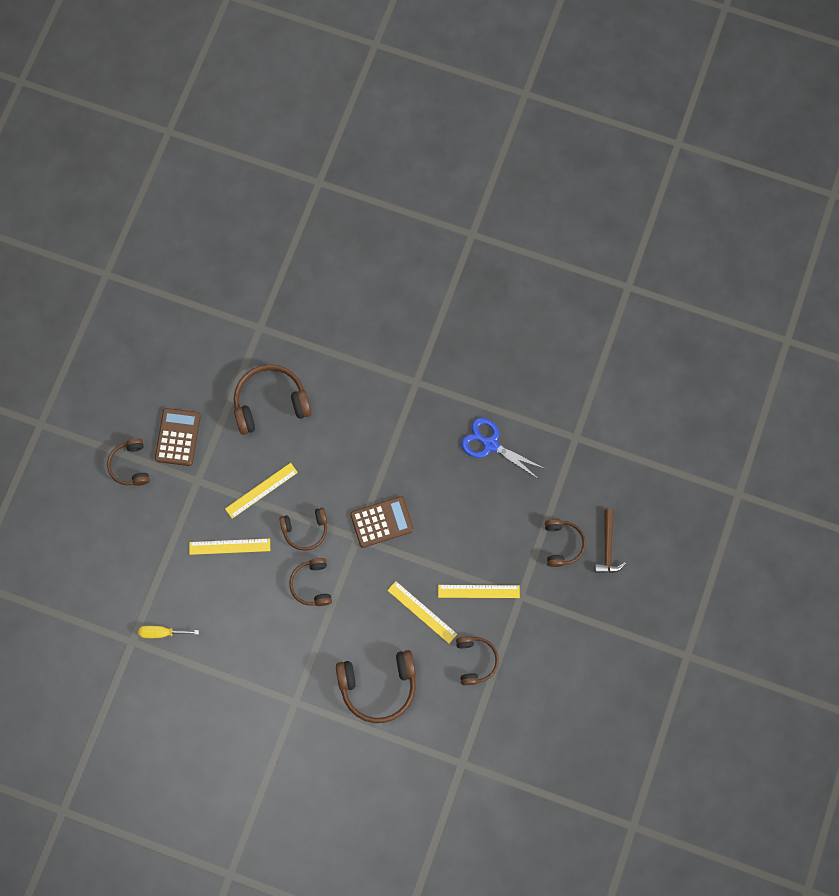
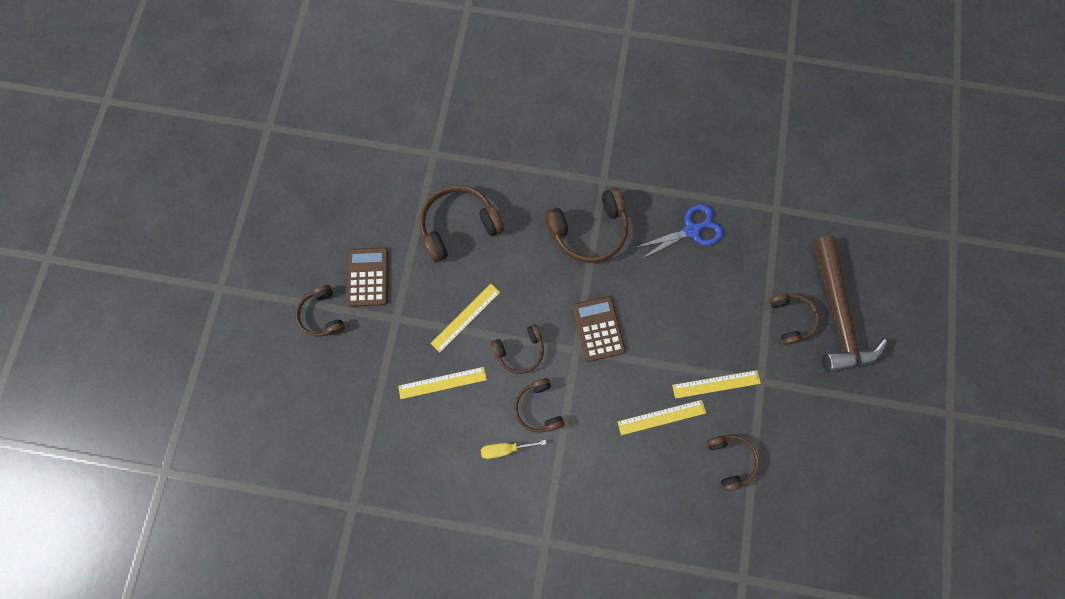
camera: 10 degrees left, 0 degrees up
(162, 632) = (384, 491): yellow screwdriver -> yellow screwdriver (505, 449)
(378, 686) = (632, 508): brown headphones -> brown headphones (589, 231)
(381, 522) = (598, 329): brown calculator -> brown calculator turned 75 degrees counterclockwise
(422, 612) = (661, 417): yellow ruler -> yellow ruler turned 45 degrees counterclockwise
(490, 444) = (692, 230): blue scissors -> blue scissors turned 135 degrees clockwise
(607, 547) = (837, 314): brown hammer -> brown hammer, size x1.98

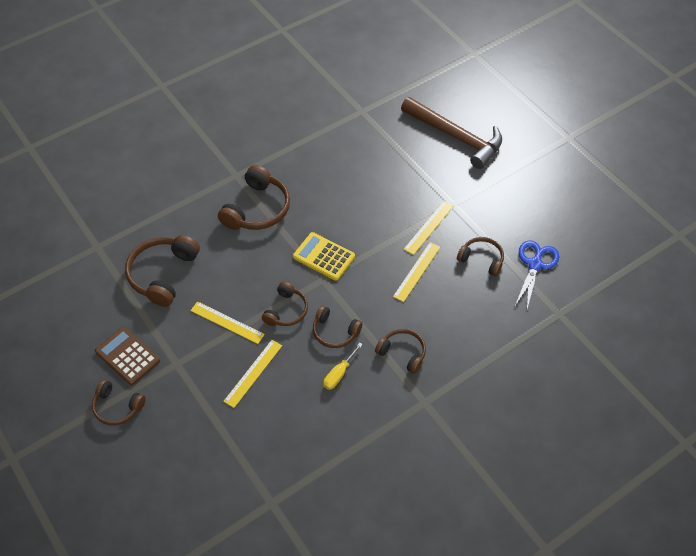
camera: 45 degrees left, 20 degrees down
(465, 317) = (227, 322): yellow ruler -> yellow ruler turned 60 degrees counterclockwise
(598, 329) = (324, 257): brown calculator -> yellow calculator
(692, 230) = (323, 159): blue scissors -> blue scissors (535, 264)
(790, 319) = (433, 160): brown headphones -> brown headphones (402, 353)

